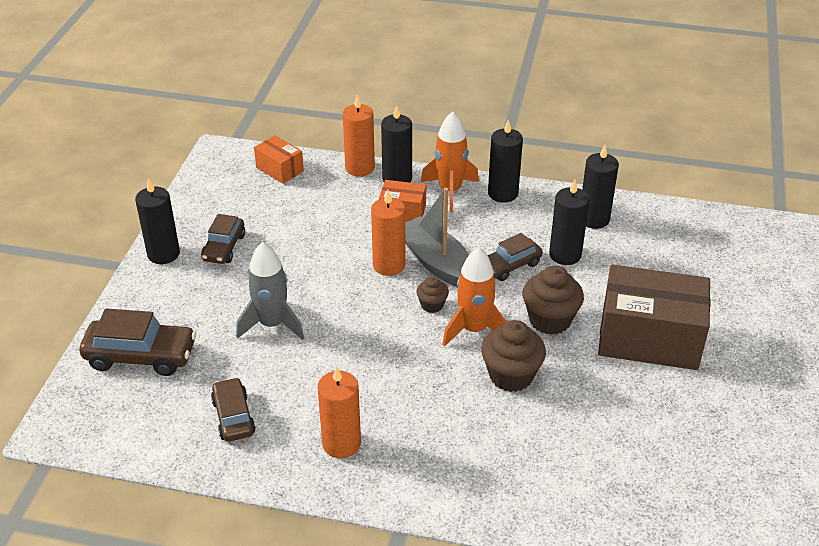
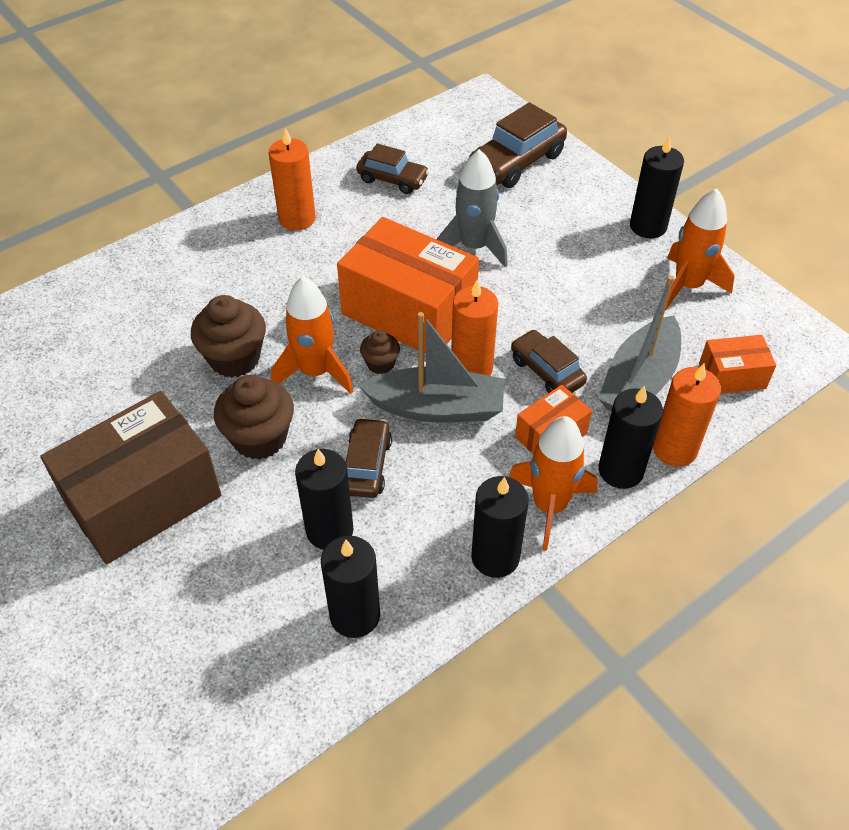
camera: 130 degrees right, 10 degrees up
(213, 213) = (688, 286): none -> orange rocket
(224, 247) = (619, 268): brown car -> brown car (546, 371)
(322, 199) = (639, 381): none -> grey boat
(372, 319) = (409, 311): none -> orange box

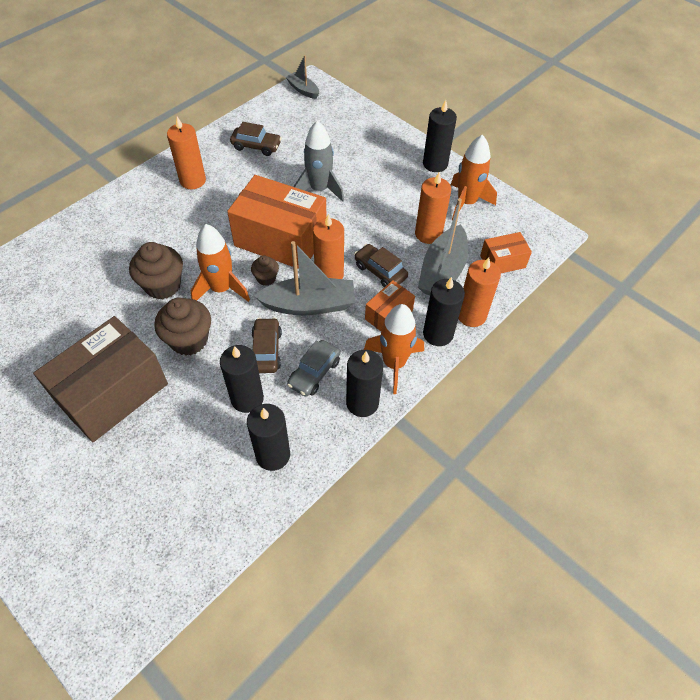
camera: 10 degrees left, 5 degrees up
(431, 505) = (314, 373): none -> grey car
(469, 107) = (303, 90): none -> grey boat
(516, 162) = (341, 126): brown car -> none
(625, 325) = (428, 234): none -> orange candle

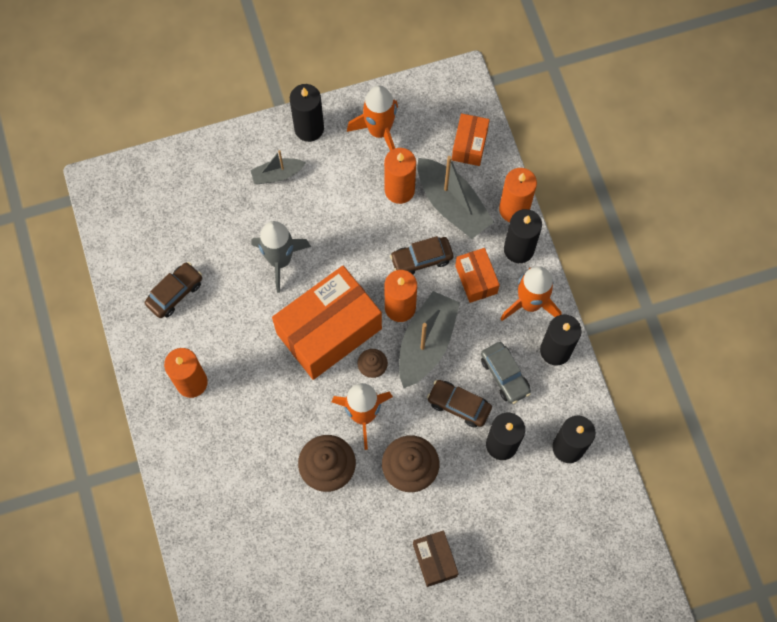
camera: 60 degrees left, 15 degrees up
(112, 393) = (434, 560): brown box -> brown box, size x0.49
(303, 90) = (107, 199): grey boat -> grey boat (277, 174)

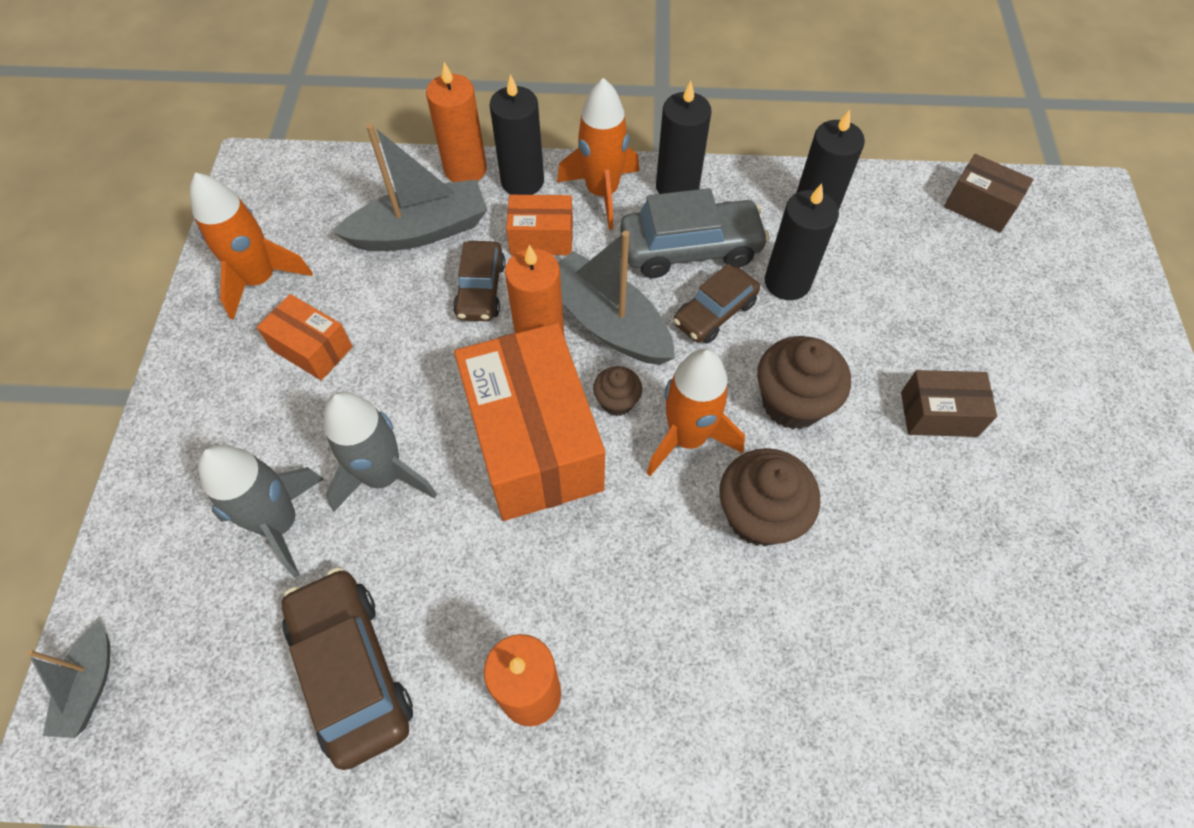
camera: 70 degrees left, 10 degrees down
(175, 293) = (351, 670): brown car -> brown car, size x1.56
(235, 222) = (280, 523): none -> grey rocket
(277, 174) = (239, 434): grey boat -> grey boat (90, 685)
(309, 128) = (194, 366): black candle -> none
(399, 190) = (363, 283): orange candle -> none
(469, 145) = (348, 187): orange box -> orange box (312, 348)
(505, 375) = (690, 249): grey car -> grey car, size x1.56
(623, 562) = (979, 206): none -> brown box

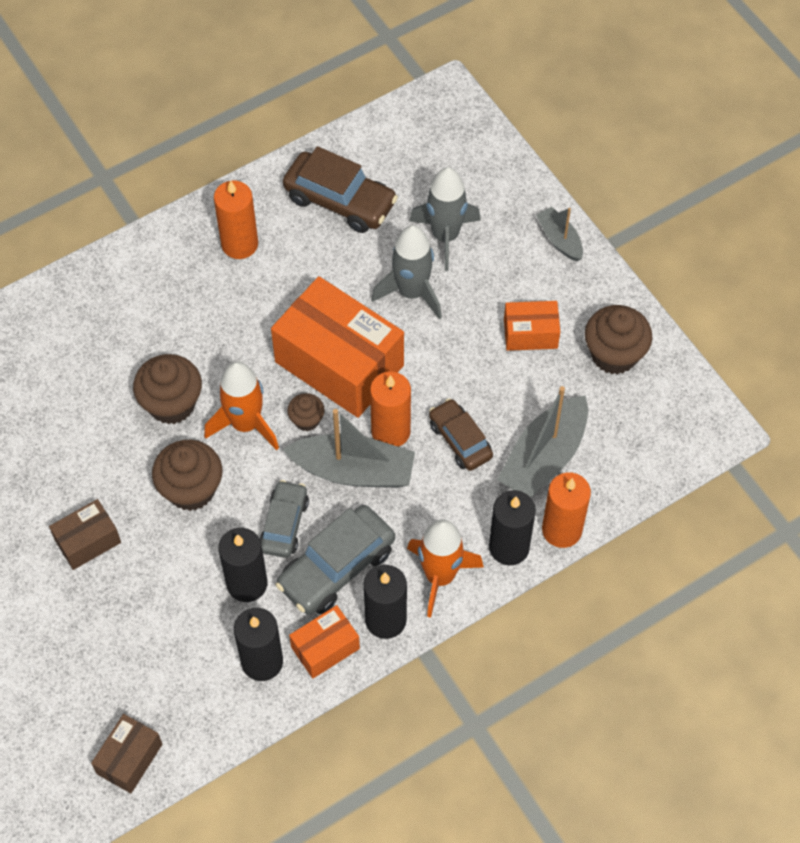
camera: 145 degrees right, 0 degrees up
(90, 685) = (462, 122): grey boat -> grey boat (559, 239)
(260, 279) = (614, 354): orange rocket -> brown cupcake
(541, 238) = (453, 507): orange box -> orange box (325, 648)
(714, 313) = (284, 524): brown car -> grey car
(979, 206) = (129, 759): brown box -> brown box turned 60 degrees counterclockwise

